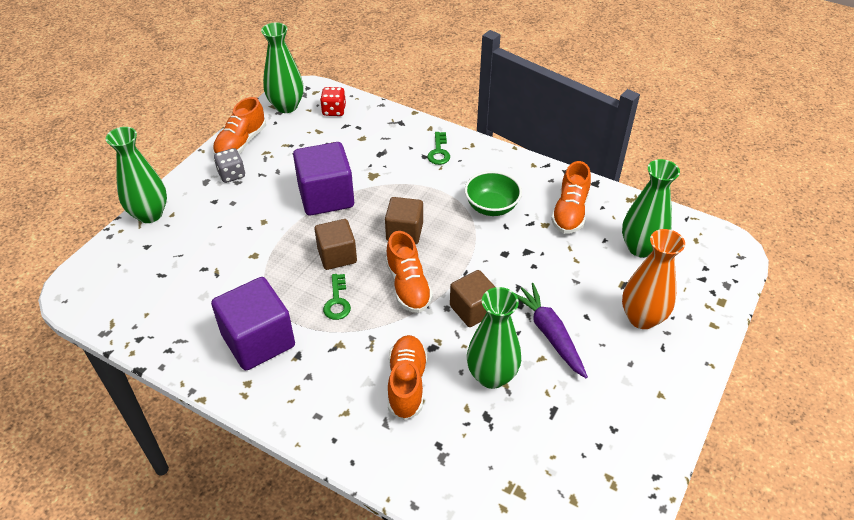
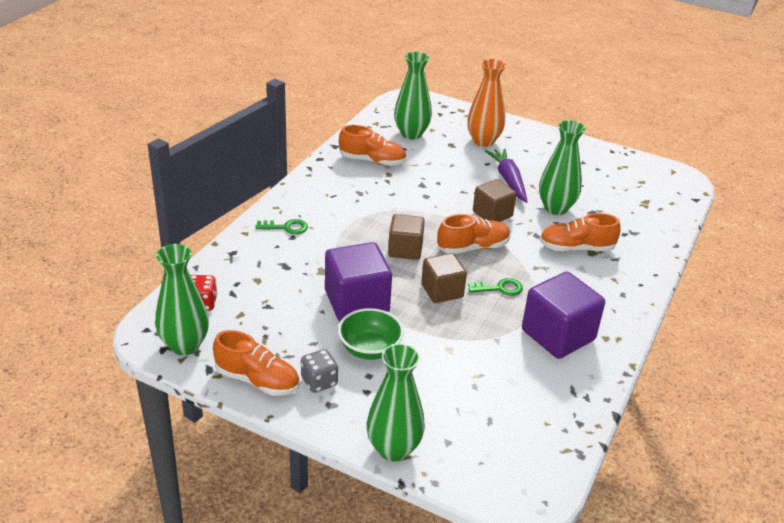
camera: 95 degrees left, 10 degrees down
(491, 207) = (368, 199): green bowl -> green bowl (369, 349)
(549, 334) = (508, 180): purple carrot -> purple carrot turned 105 degrees clockwise

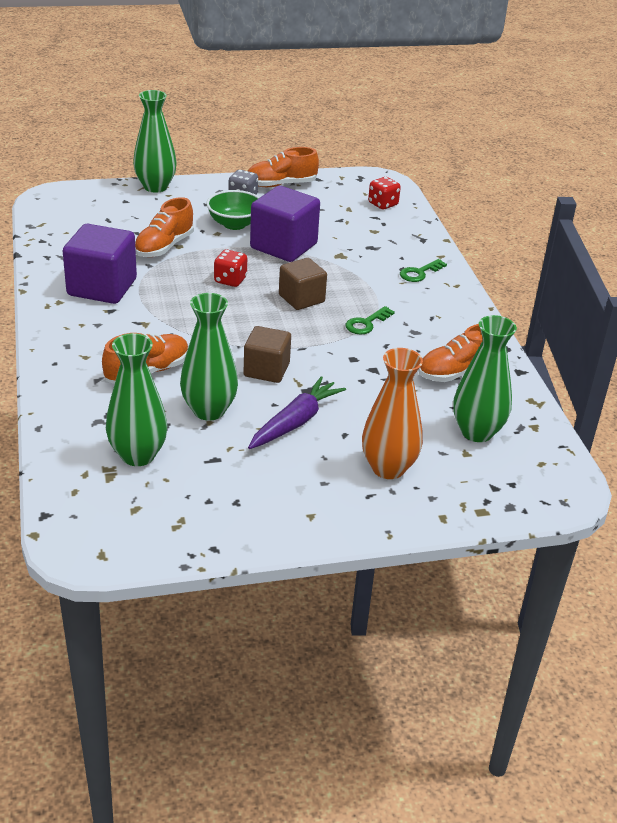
camera: 140 degrees right, 0 degrees up
(185, 345) = (352, 182): green vase -> green vase (138, 455)
(442, 291) = (230, 280): brown cube -> red dice
(473, 247) = (246, 327): orange shoe -> orange shoe (164, 247)
(499, 288) = (185, 302): green key -> green key (366, 323)
(508, 180) = (295, 422): purple carrot -> purple carrot turned 90 degrees counterclockwise

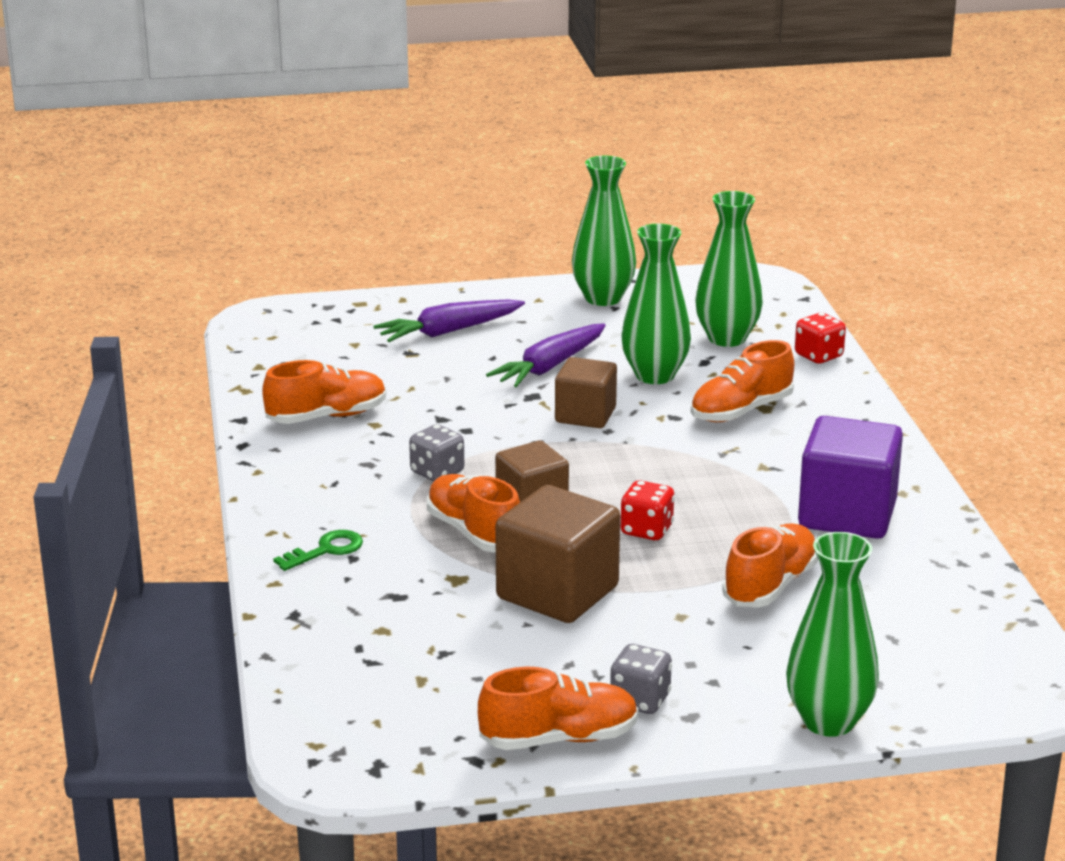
camera: 175 degrees left, 10 degrees down
(234, 224) = (650, 635): green bowl -> none
(283, 246) = (557, 593): purple cube -> brown cube
(335, 281) = (474, 533): none -> orange shoe
(366, 323) = (437, 472): green key -> grey dice
(383, 204) = (346, 693): red dice -> red dice (818, 356)
(388, 468) = (449, 331): orange vase -> purple carrot
(476, 432) = (333, 360): green vase -> green vase (603, 298)

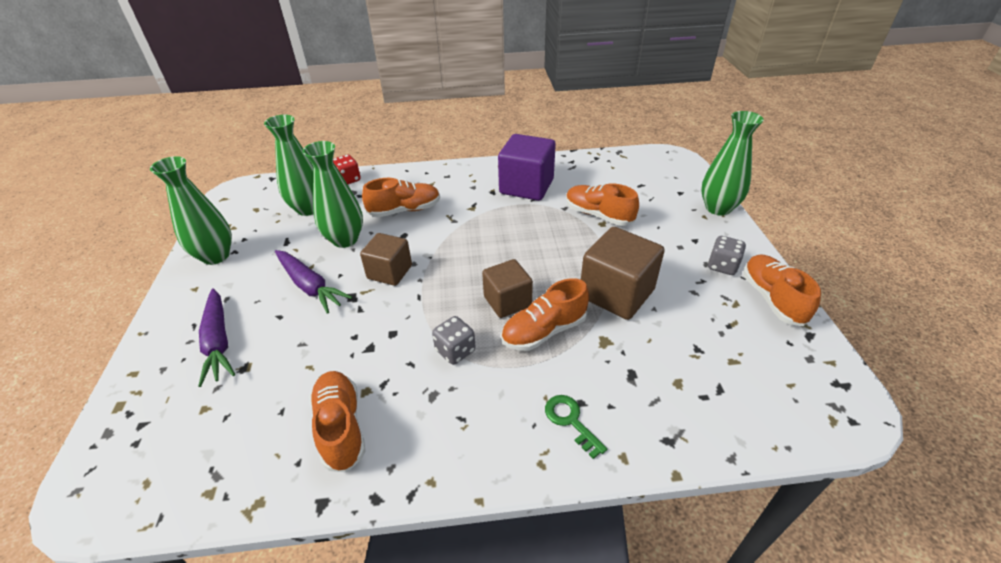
camera: 85 degrees left, 15 degrees up
(646, 530) = (541, 254): red dice -> none
(741, 411) = (404, 210): orange shoe -> orange shoe turned 75 degrees counterclockwise

